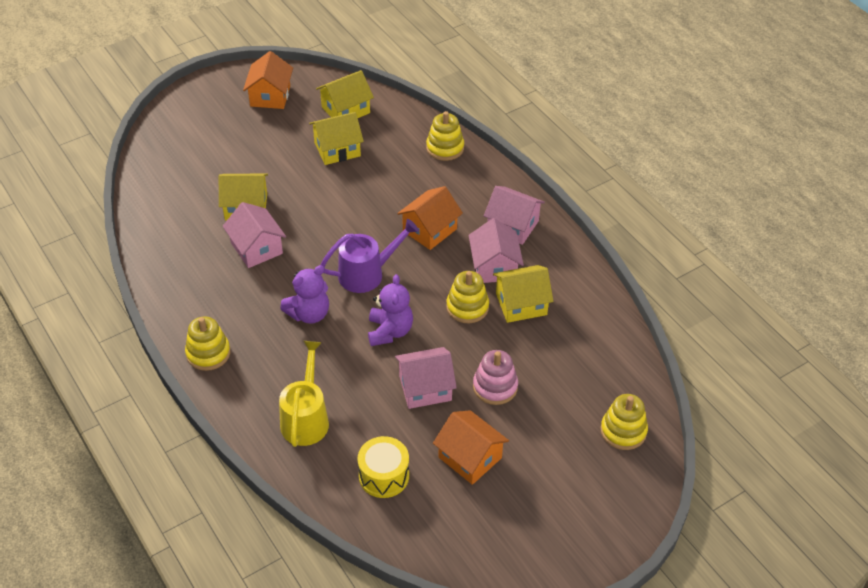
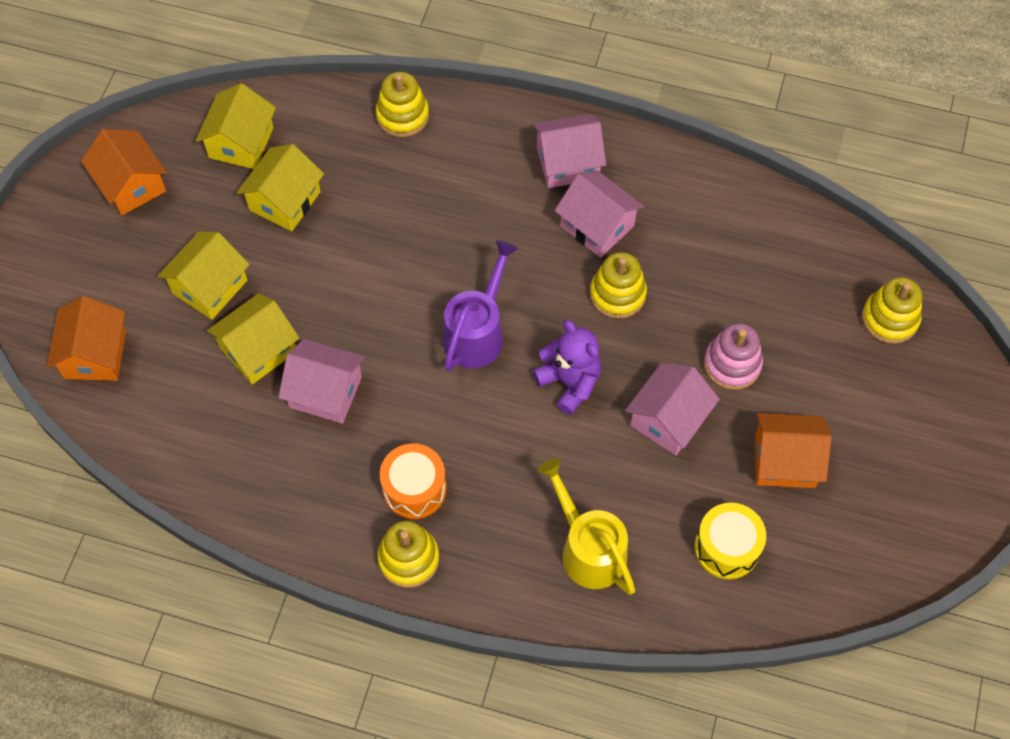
camera: 40 degrees left, 15 degrees up
(249, 323) = (414, 489): none -> orange drum
(309, 314) = (466, 427): purple teddy bear -> none
(429, 230) = (489, 230): orange house -> orange house (95, 354)
(521, 304) = (665, 250): yellow house -> yellow house (210, 286)

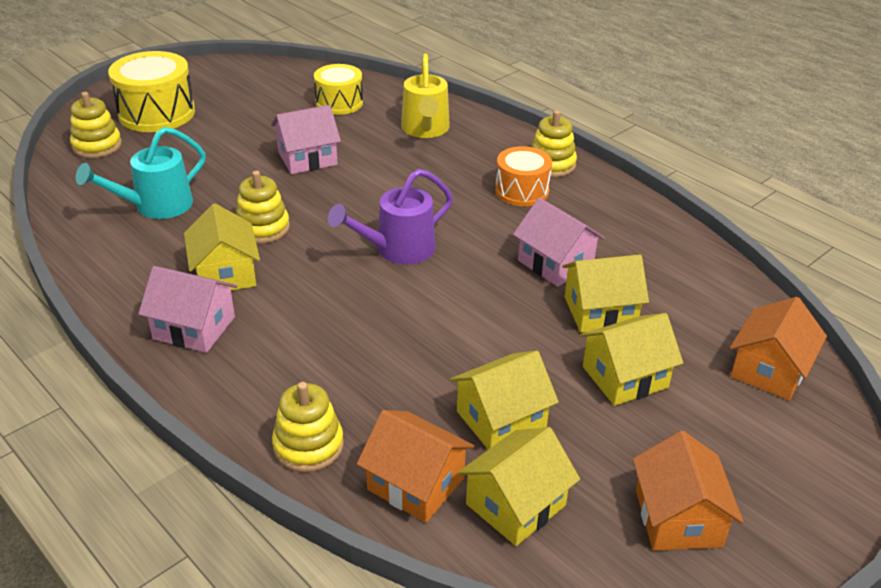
camera: 150 degrees left, 25 degrees down
(569, 382) = (355, 198): purple teddy bear -> none
(597, 226) = (225, 274): pink house -> yellow house
(732, 364) = (231, 165): pink stacking toy -> none
(737, 268) = (155, 206): none -> turquoise watering can
(784, 460) = (258, 118): orange house -> orange house (416, 484)
(898, 406) = (157, 113): none -> yellow drum

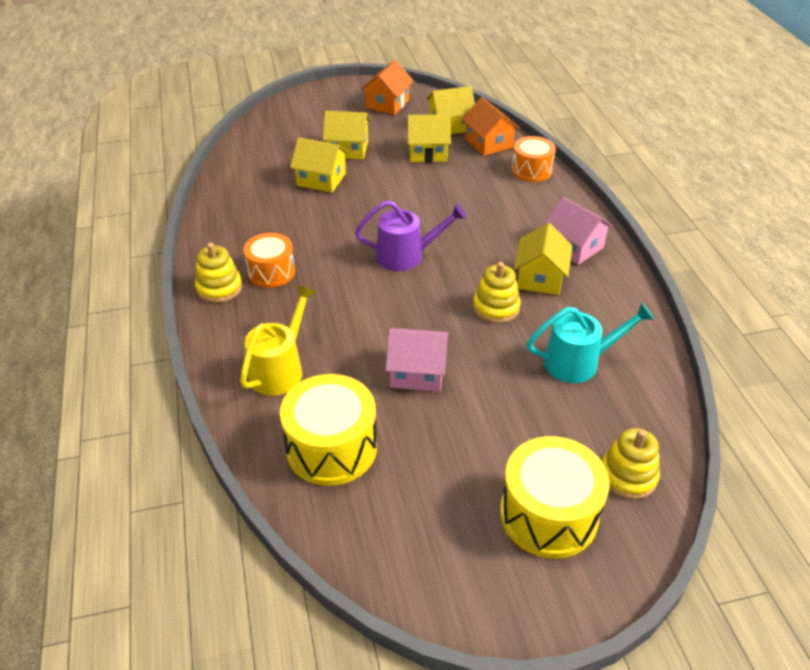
camera: 150 degrees left, 5 degrees up
(308, 445) = (531, 170): yellow stacking toy -> orange drum
(339, 103) = (331, 448): yellow drum -> yellow drum, size x1.55
(555, 263) = (313, 213): pink house -> none
(769, 370) = (274, 131): orange house -> none

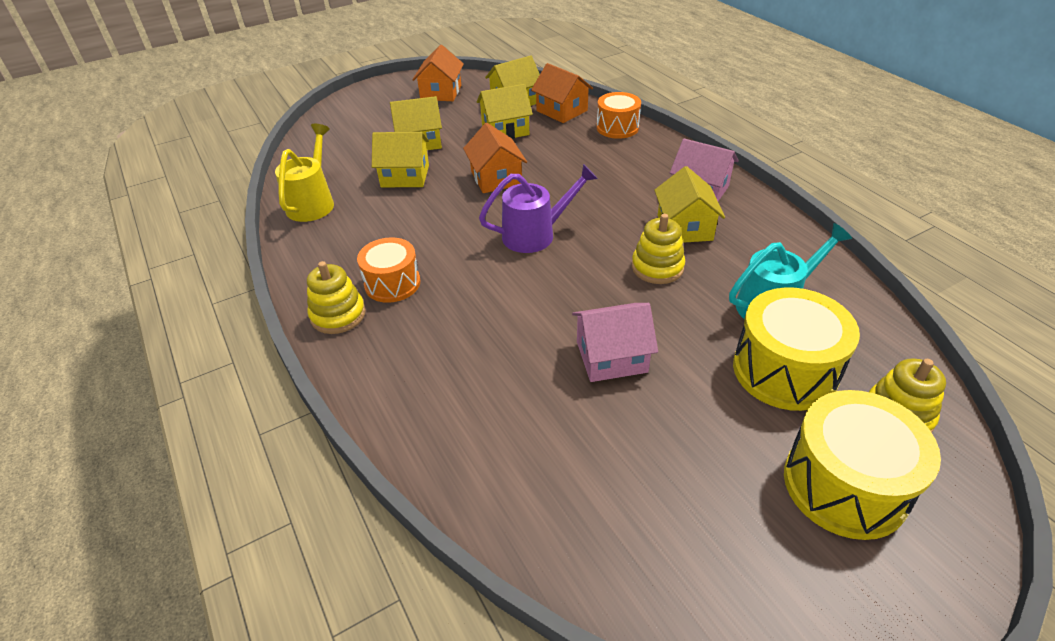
camera: 15 degrees left, 0 degrees up
(280, 369) = (452, 392): yellow watering can -> yellow watering can (313, 202)
(331, 448) = (558, 473): yellow drum -> yellow drum (784, 370)
(398, 197) = (496, 178): none -> orange house

